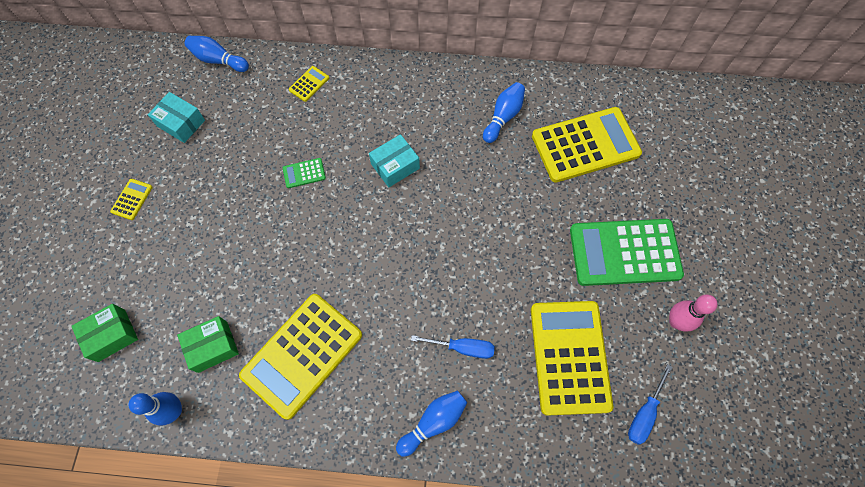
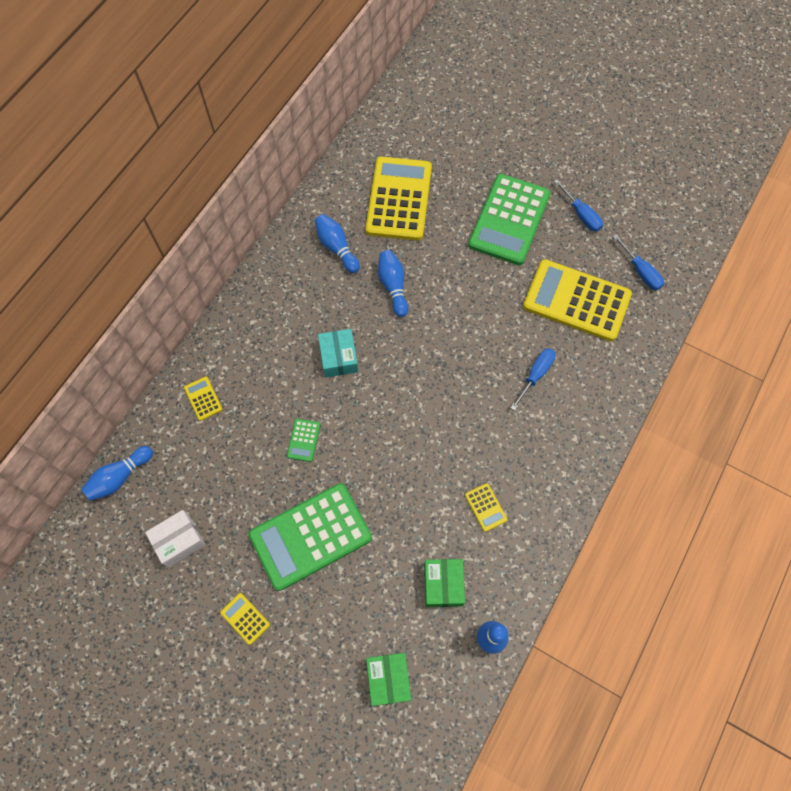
camera: 65 degrees left, 0 degrees up
(181, 123) = (178, 540): turquoise box -> white box
(219, 217) = (310, 536): none -> green calculator
(302, 355) = (485, 507): yellow calculator -> yellow calculator, size x0.41
(433, 422) = (587, 424): blue bowling pin -> blue bowling pin (393, 286)
(676, 321) = (581, 214): pink bowling pin -> blue screwdriver

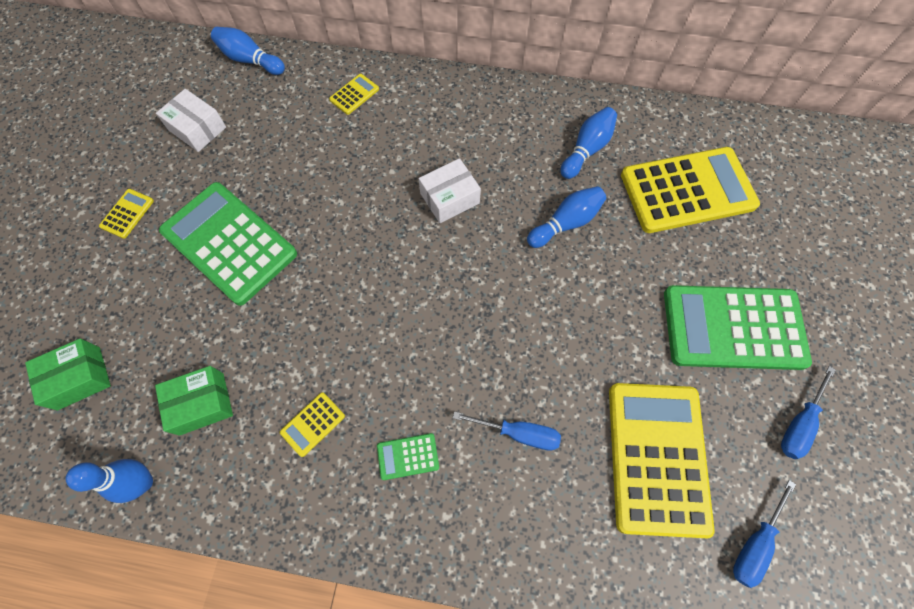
camera: 70 degrees right, 0 degrees up
(303, 440) = (338, 198): green calculator -> green calculator (408, 456)
(338, 357) = (449, 198): turquoise box -> white box

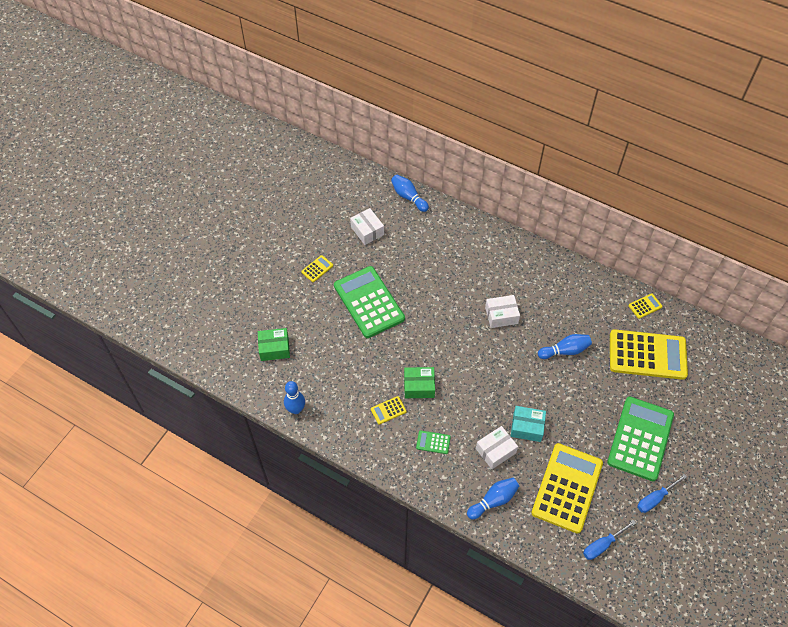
camera: 20 degrees right, 10 degrees down
(202, 403) = (334, 381): green box -> green box (419, 386)
(354, 94) = (464, 236): yellow calculator -> yellow calculator (645, 306)
(518, 433) = (495, 451): blue screwdriver -> white box
(554, 371) = (527, 427): none -> turquoise box
(586, 150) = (595, 312): blue bowling pin -> blue bowling pin (493, 500)
(733, 328) = (640, 438): green calculator -> green calculator turned 90 degrees clockwise

